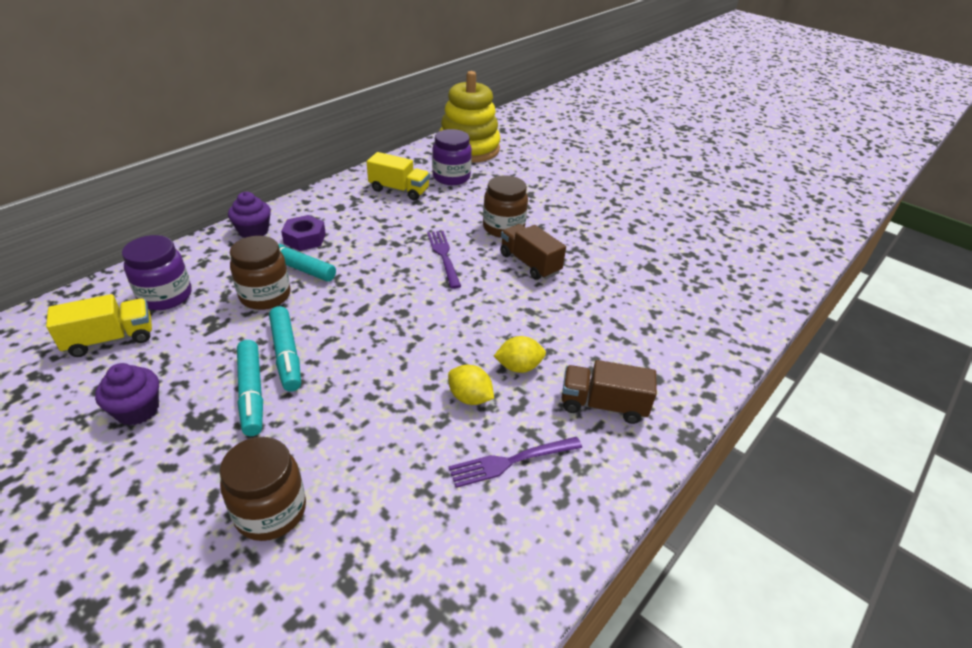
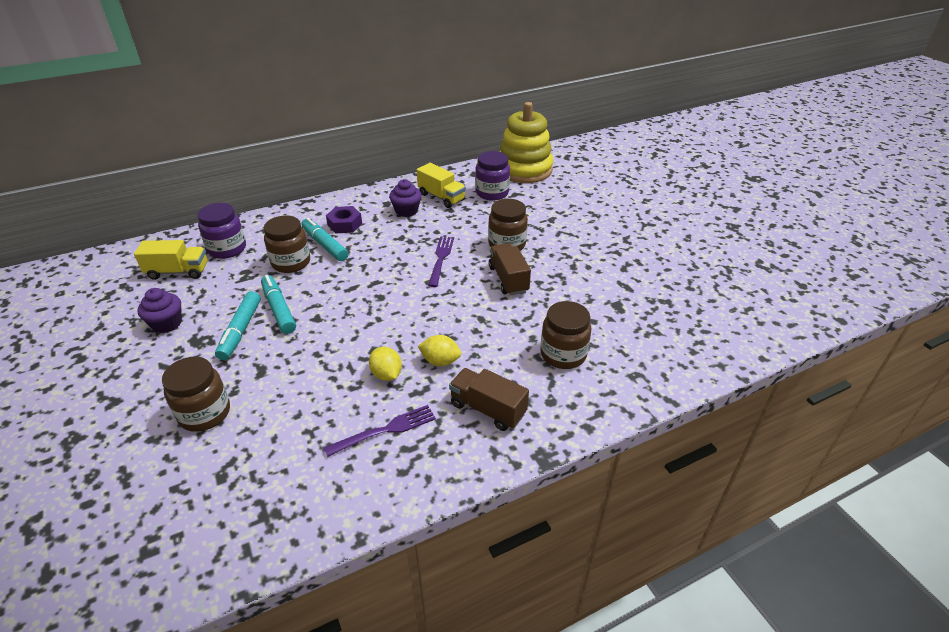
camera: 25 degrees right, 0 degrees up
(253, 231) = (312, 212): purple cupcake -> purple cupcake (406, 211)
(286, 354) = (279, 309): turquoise marker -> turquoise marker turned 150 degrees clockwise
(511, 461) = (385, 430): purple fork -> purple fork turned 150 degrees clockwise
(636, 328) = (563, 354): none -> brown jar

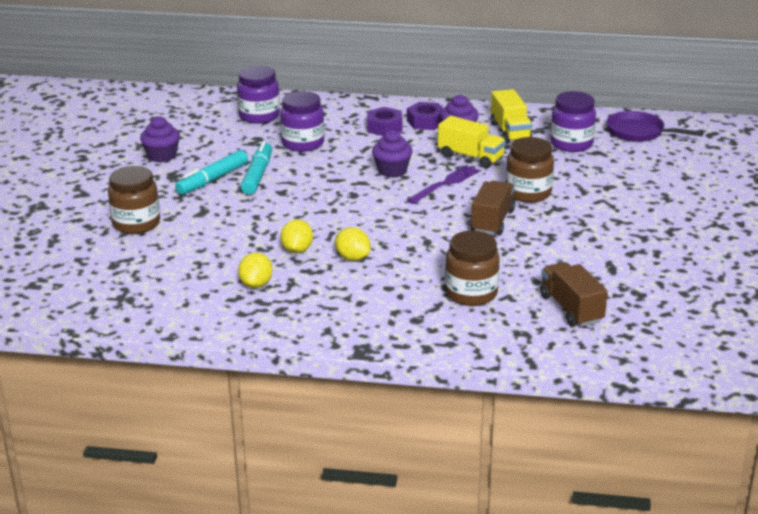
camera: 35 degrees right, 10 degrees down
(178, 272) = (203, 121): yellow truck -> yellow truck (470, 157)
(291, 263) = (303, 143): brown jar -> purple jar
(325, 245) = (348, 139): turquoise marker -> none
(372, 209) = (426, 122): none -> purple nut
(385, 430) = (256, 284): purple fork -> yellow lemon
(389, 262) = (392, 170): none -> purple cupcake
(488, 409) = (354, 303): brown truck -> brown truck (571, 309)
(524, 170) = (639, 132): yellow stacking toy -> purple pan

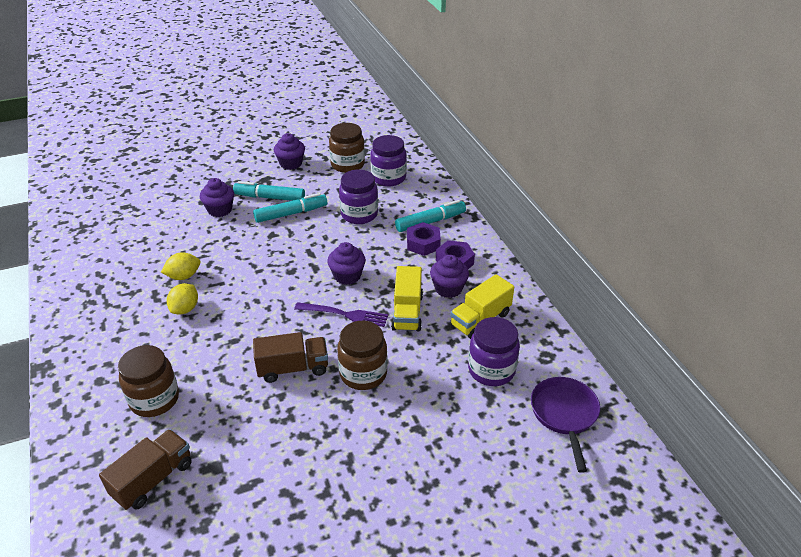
camera: 60 degrees right, 10 degrees up
(136, 224) = (185, 193): brown jar -> brown jar (347, 165)
(199, 210) = (220, 210): none -> purple cupcake
(256, 284) = (123, 276): yellow lemon -> none
(356, 116) = (430, 222): none -> turquoise marker

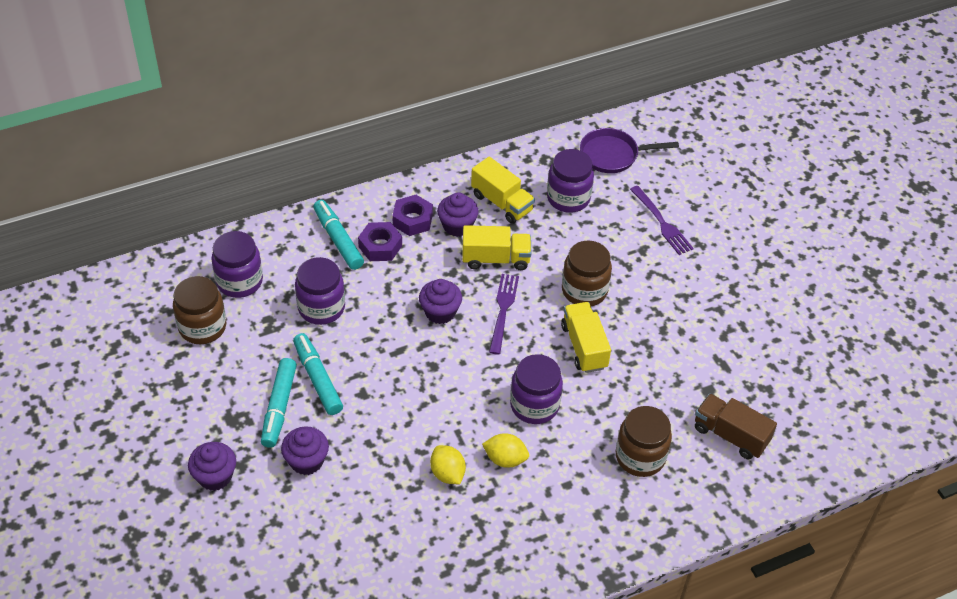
camera: 95 degrees left, 10 degrees up
(234, 329) = (534, 405): none -> purple jar
(291, 164) = (193, 393): purple cupcake -> purple cupcake (215, 476)
(293, 368) = (584, 346): brown truck -> yellow truck
(460, 451) = (662, 223): none -> purple fork

